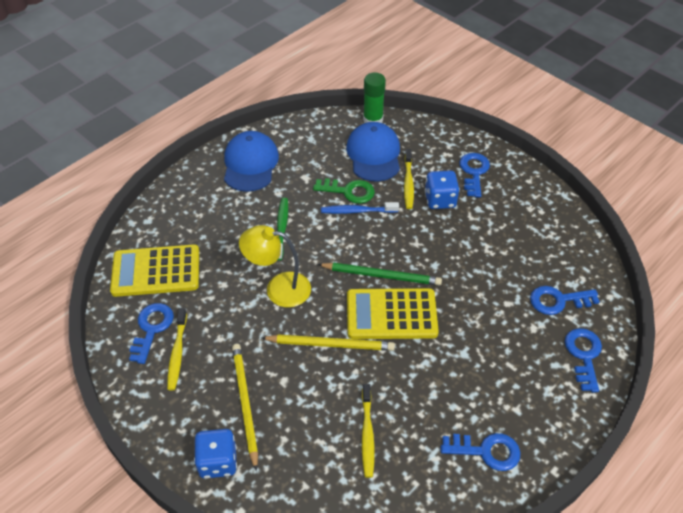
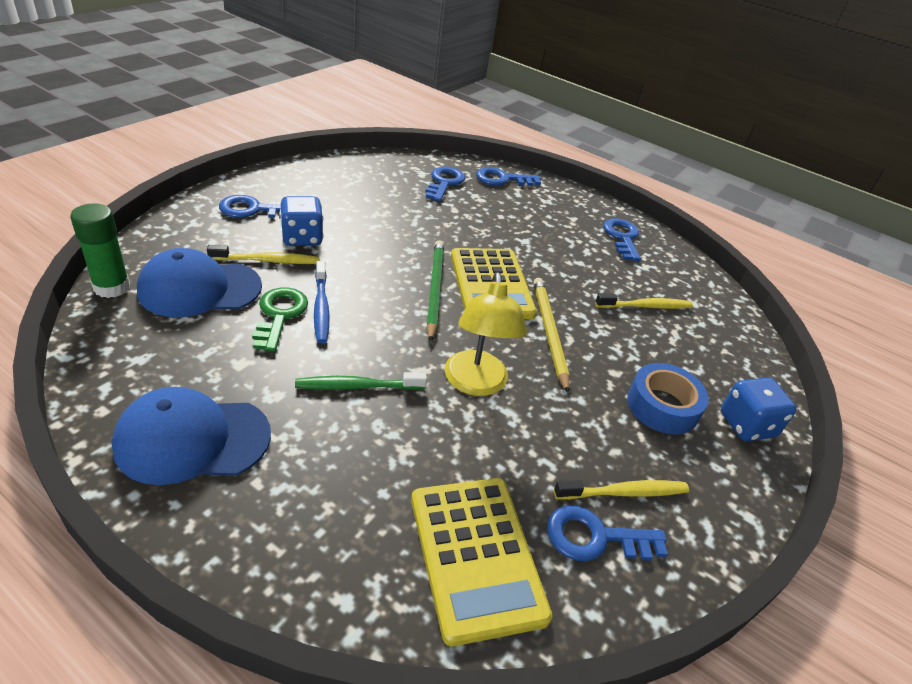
camera: 105 degrees left, 10 degrees down
(245, 403) = (662, 406): yellow pencil -> blue tape
(558, 300) = (444, 183): blue key -> blue key turned 150 degrees counterclockwise

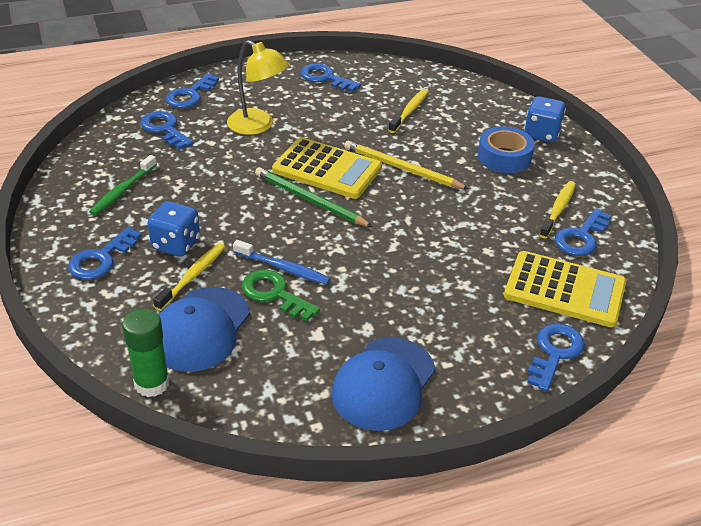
camera: 50 degrees left, 0 degrees up
(345, 589) = (555, 353): none -> blue key
(357, 386) = (388, 283): green toothbrush -> green toothbrush (123, 191)
(476, 384) = (427, 226): yellow lamp -> yellow lamp (258, 126)

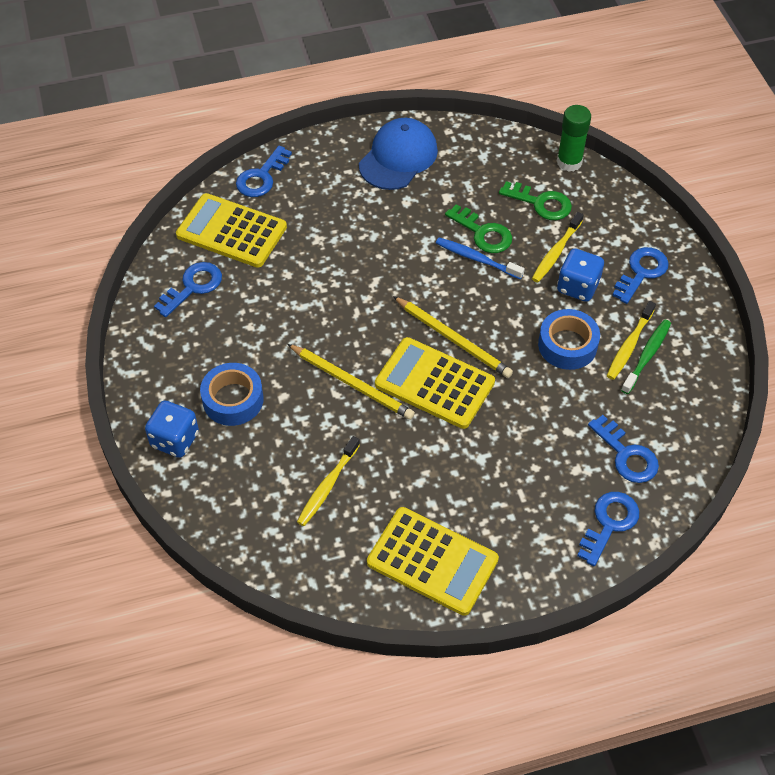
camera: 175 degrees left, 15 degrees up
(198, 197) = (567, 345): none -> blue tape
(200, 329) = (541, 203): blue cap -> green key
(258, 126) = (516, 459): yellow lamp -> none
(309, 200) = (453, 339): green pencil -> yellow pencil
(325, 78) = (432, 561): blue key -> yellow calculator
(558, 209) = (201, 322): yellow toothbrush -> yellow toothbrush (629, 345)

